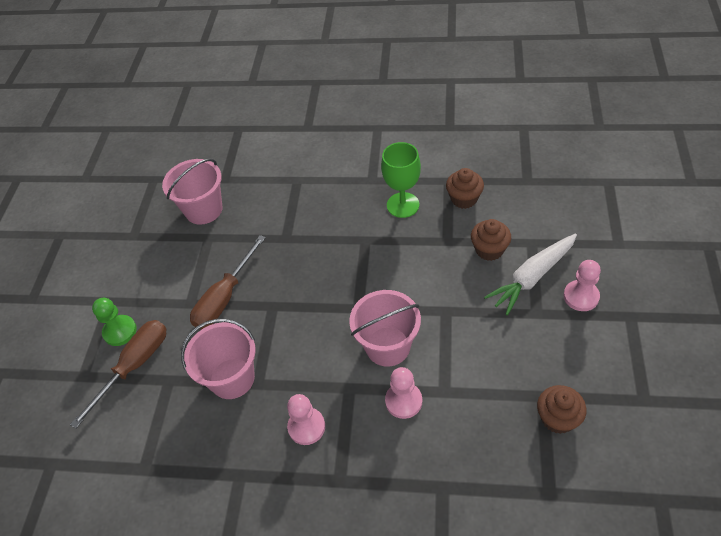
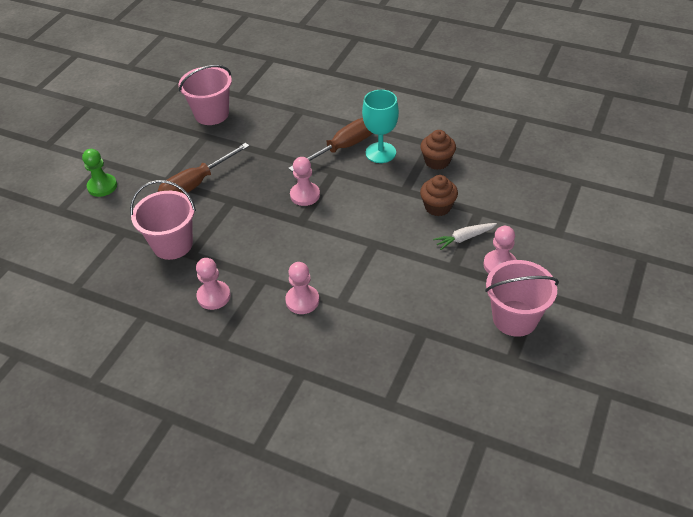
camera: 15 degrees right, 5 degrees down
(134, 366) = (101, 214): brown screwdriver -> brown screwdriver (342, 148)
(348, 276) = (305, 195): none -> pink pawn
(388, 346) = (310, 256): pink bucket -> pink bucket (515, 318)
(403, 205) = (380, 153): green goblet -> turquoise goblet
(532, 277) = (464, 238): white carrot -> white carrot, size x0.58
(557, 418) = (426, 351): brown cupcake -> none

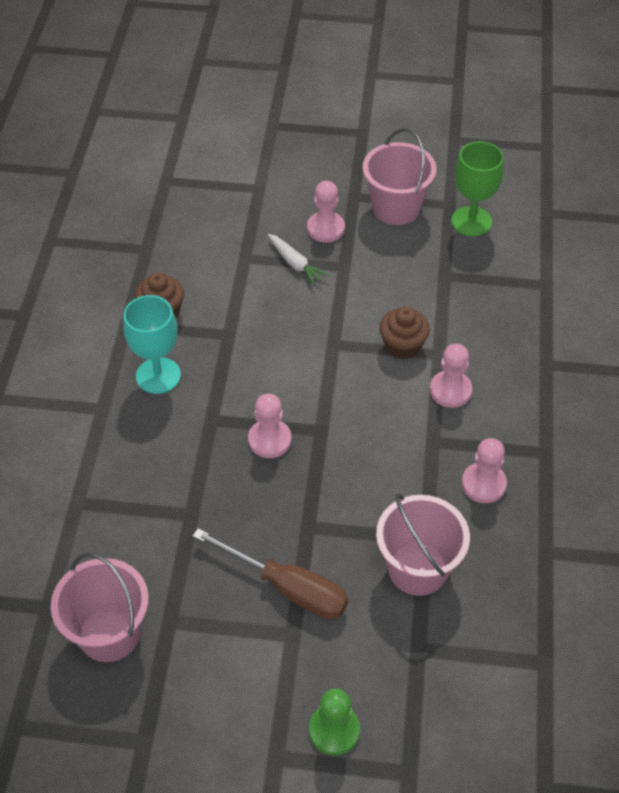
camera: 110 degrees left, 5 degrees up
(342, 148) = (158, 422): brown screwdriver -> none
(438, 207) = (249, 296): brown cupcake -> brown cupcake (402, 346)
(484, 370) = (471, 221): none -> green goblet

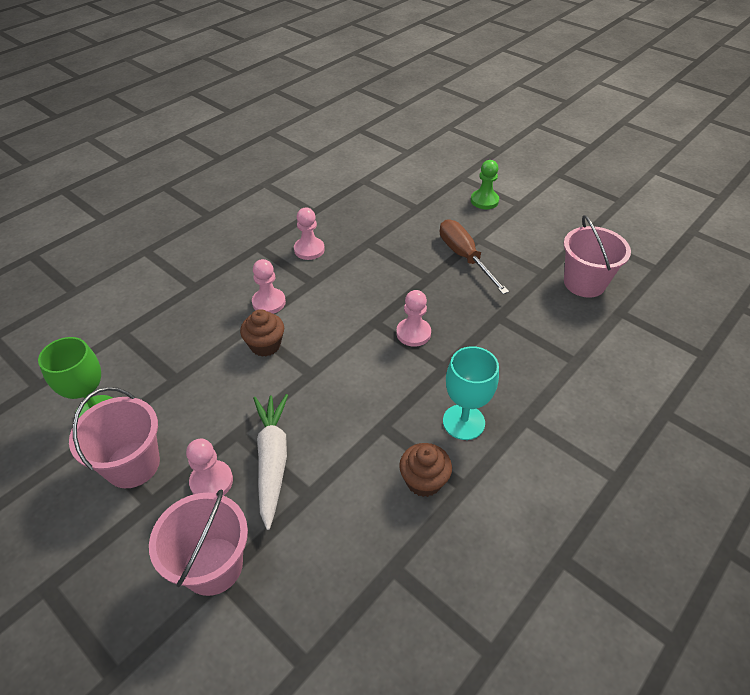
camera: 145 degrees left, 5 degrees down
(295, 263) = (272, 460): white carrot -> white carrot, size x1.72
(417, 569) = (386, 233): pink bucket -> pink bucket (213, 565)

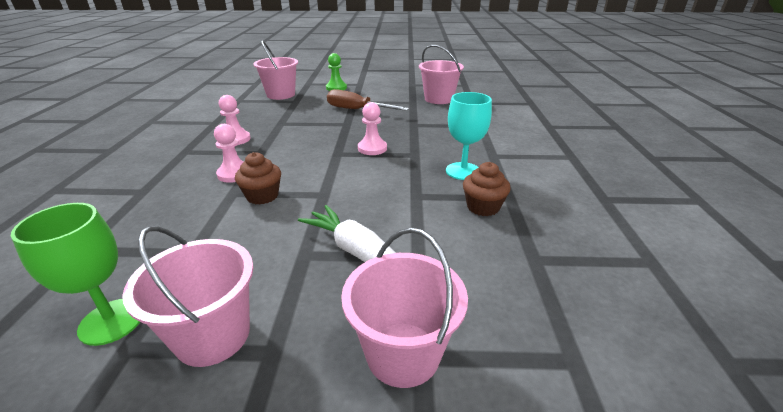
camera: 40 degrees left, 15 degrees down
(211, 481) = (321, 297): pink pawn -> none
(412, 188) = (281, 95): none -> pink bucket

